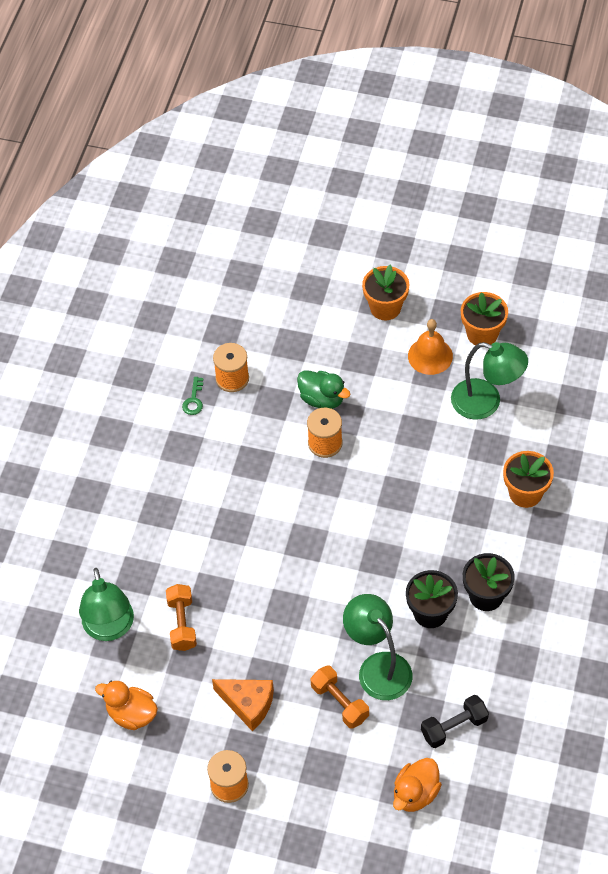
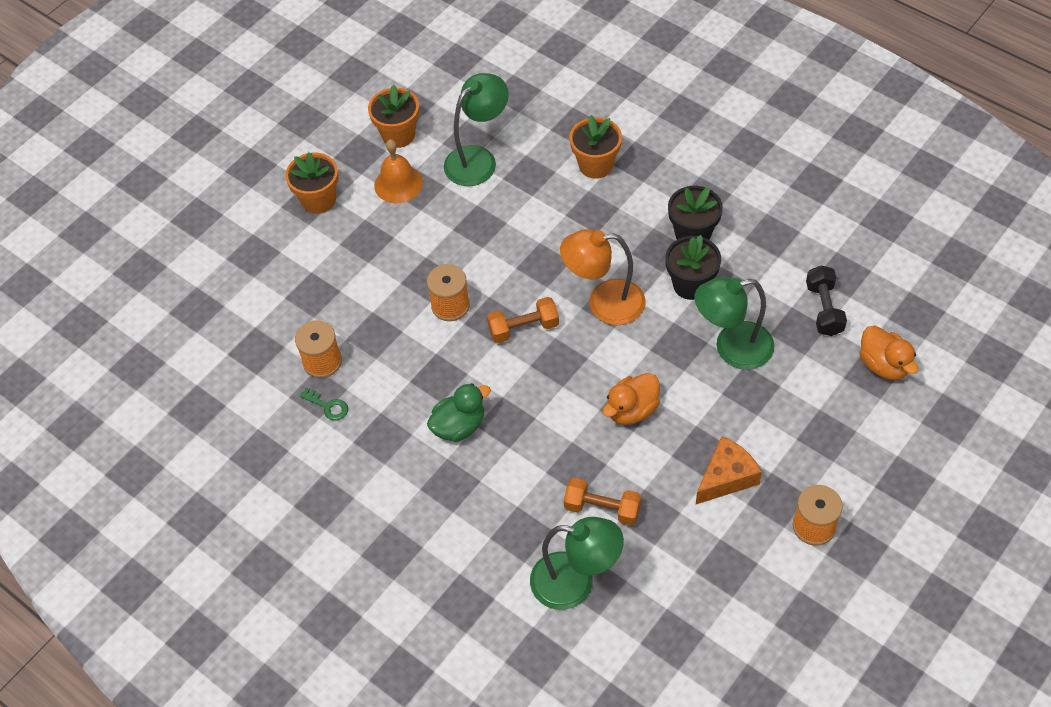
camera: 65 degrees left, 0 degrees up
(131, 714) = (692, 595): orange duck -> orange duck (632, 410)
(322, 399) = (396, 290): green duck -> green duck (459, 426)
(340, 703) = (758, 395): orange dumbbell -> orange dumbbell (523, 328)
(379, 553) = (604, 303): none -> orange lamp

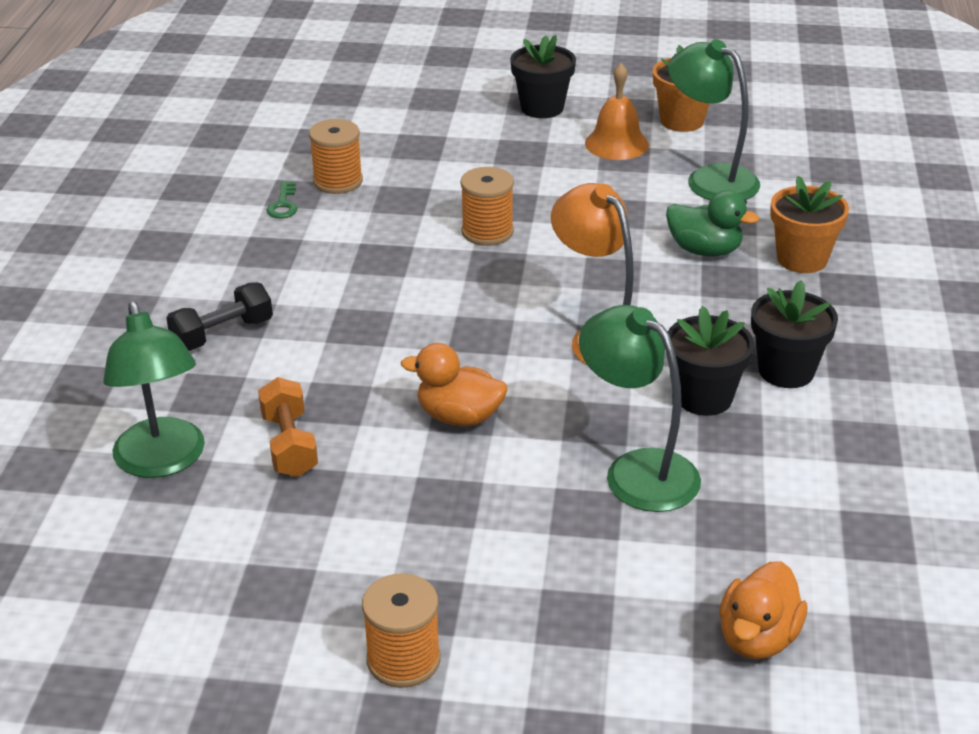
camera: 55 degrees right, 20 degrees down
(319, 200) = (542, 108): orange flower pot -> black flower pot
(459, 426) = (326, 295): green duck -> green duck (704, 250)
(478, 159) = (710, 179): green lamp -> green lamp turned 150 degrees counterclockwise
(523, 328) = (505, 292): orange dumbbell -> none
(726, 477) = (420, 539): orange cheese -> none
(824, 309) = (794, 537): black dumbbell -> black dumbbell (222, 334)

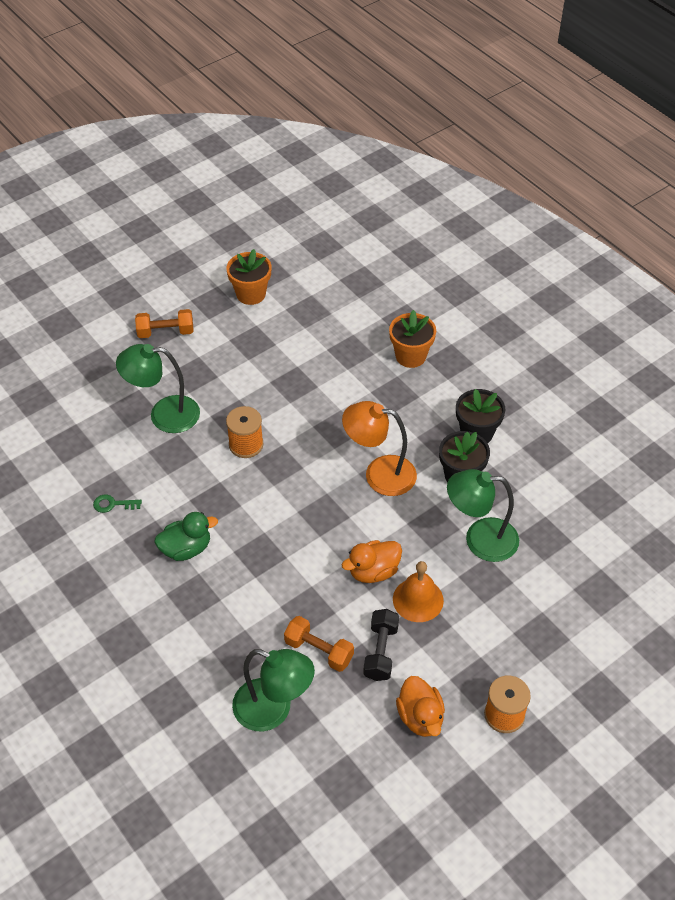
camera: 45 degrees left, 15 degrees up
(222, 334) = (198, 614): black dumbbell -> black dumbbell (381, 652)
(283, 205) = (113, 504): green key -> green key turned 135 degrees clockwise
(338, 181) = (121, 465): orange spool -> none
(542, 108) = (165, 332): black flower pot -> orange dumbbell
(616, 144) = (237, 334): orange bell -> orange bell (418, 600)
(704, 250) = (362, 381): green duck -> green duck (186, 548)
(710, 179) = (311, 329): green lamp -> green lamp (164, 414)
(757, 638) = (613, 587): orange duck -> orange duck (420, 717)

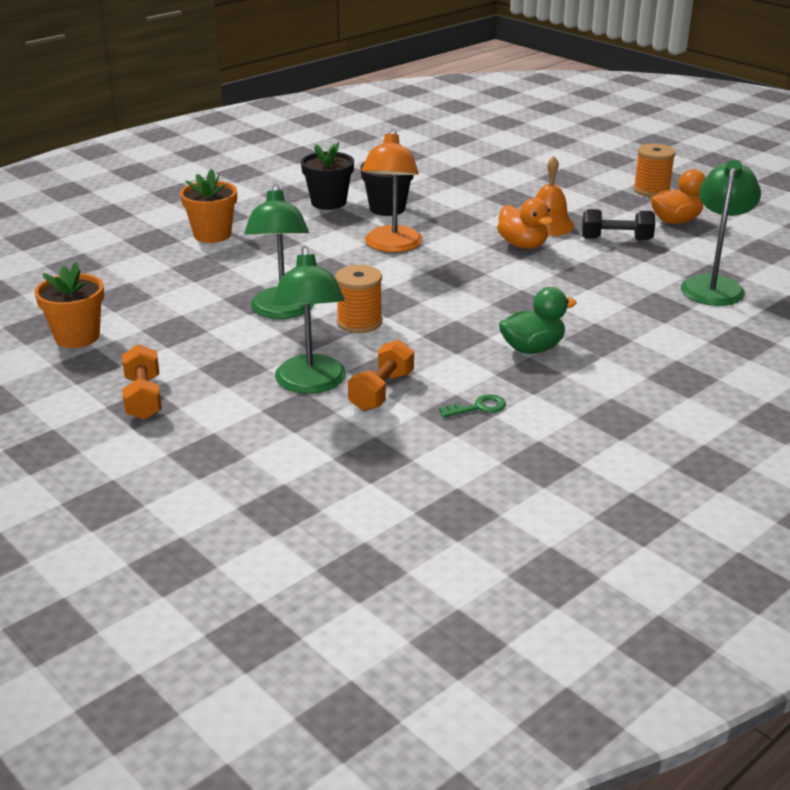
camera: 95 degrees left, 20 degrees down
(113, 504) = (478, 407): green key -> green key turned 105 degrees counterclockwise
(186, 548) = (532, 348): green duck -> green duck turned 90 degrees clockwise
(319, 651) = (631, 267): orange dumbbell -> orange dumbbell (381, 391)
(480, 539) = (465, 200): green lamp -> green lamp (282, 311)

